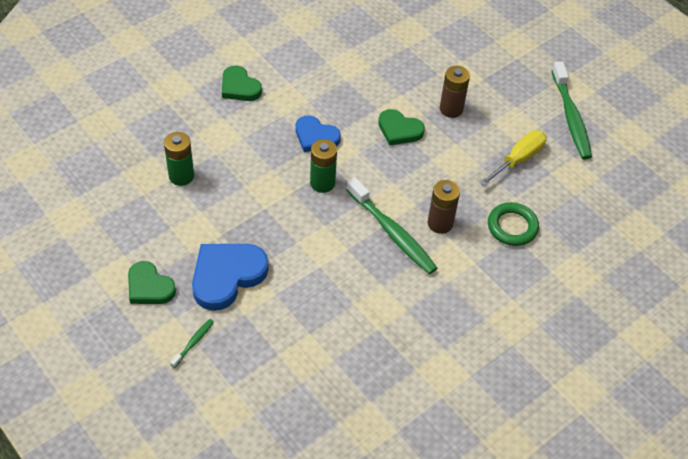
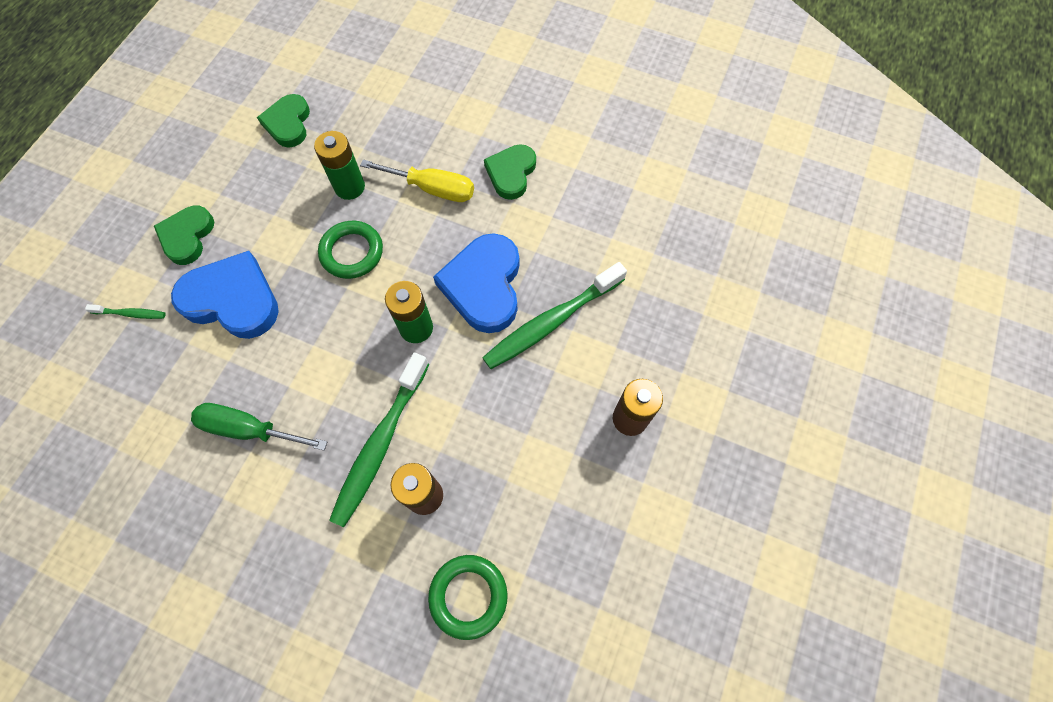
camera: 65 degrees right, 15 degrees up
(238, 195) = (352, 252): none -> green ring
(315, 137) = (484, 285): blue heart -> blue heart, size x1.57
(337, 299) = (249, 429): none -> green screwdriver
(399, 130) = (553, 372): green heart -> green heart (288, 123)
(518, 159) = (595, 551): yellow screwdriver -> yellow screwdriver (432, 189)
(571, 117) = (725, 593): green toothbrush -> green toothbrush (551, 322)

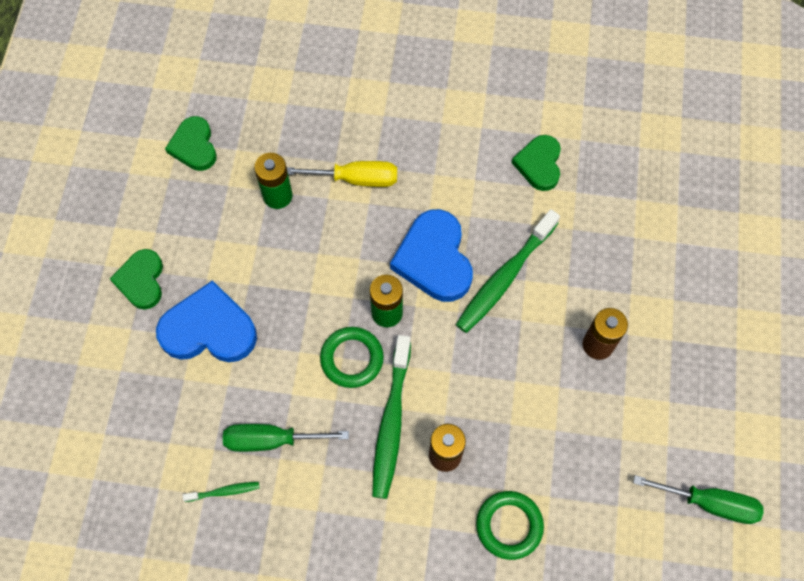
camera: 15 degrees left, 0 degrees up
(131, 314) = (119, 366): green toothbrush -> green toothbrush (224, 491)
(352, 252) = (303, 258): green ring -> green ring (352, 359)
(511, 173) = (424, 146): green heart -> green heart (539, 164)
(707, 636) = (709, 503): none -> green screwdriver

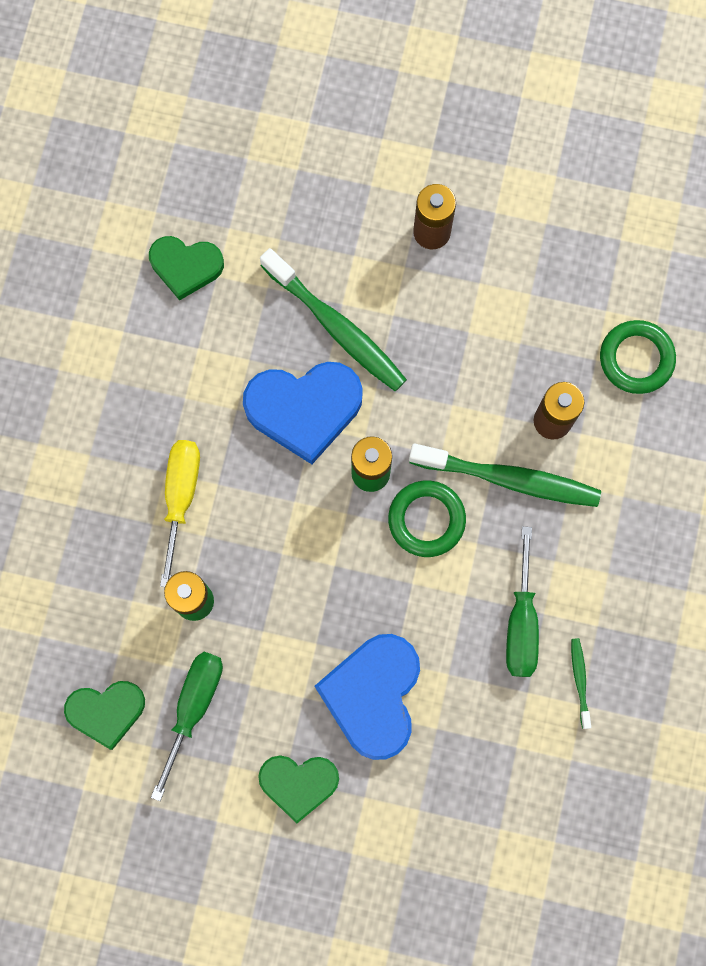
camera: 85 degrees left, 10 degrees up
(709, 503) = (623, 143): green screwdriver -> green screwdriver (193, 707)

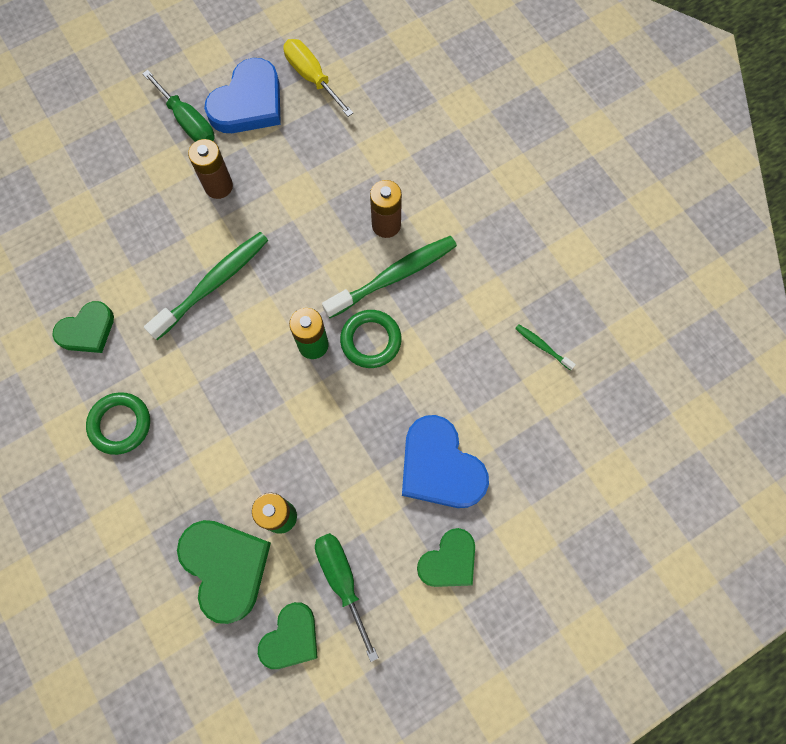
camera: 45 degrees left, 5 degrees down
(109, 598) = (226, 567): none -> green heart
(181, 497) = (213, 464): yellow screwdriver -> yellow screwdriver (312, 77)
(304, 409) = (239, 345): blue heart -> blue heart (248, 103)
(336, 327) = (213, 284): green toothbrush -> green toothbrush turned 45 degrees counterclockwise
(521, 622) = (479, 346): green screwdriver -> green screwdriver (188, 122)
(636, 359) = (398, 154): green ring -> green ring (120, 424)

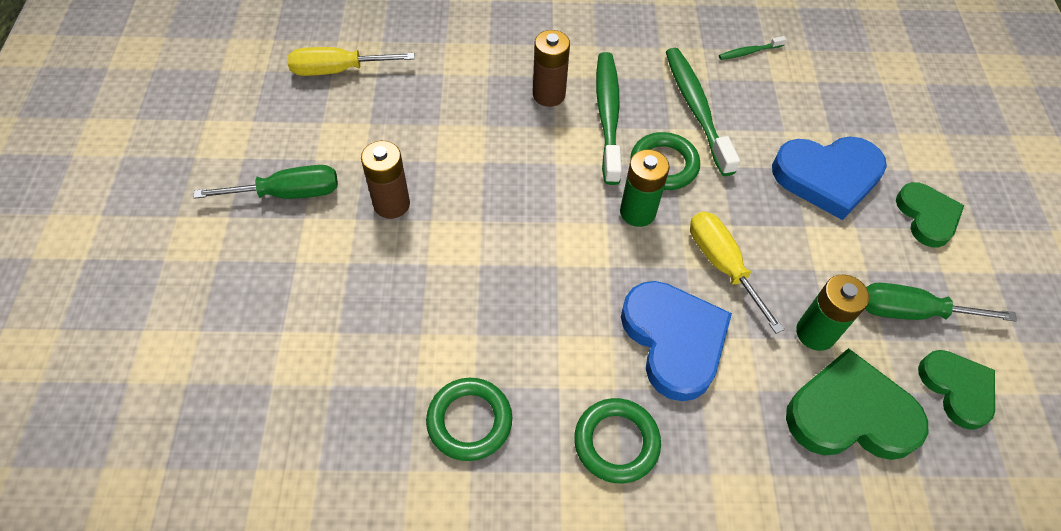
camera: 60 degrees left, 15 degrees down
(87, 330) = (469, 421): green heart -> green ring
(213, 284) = (505, 264): green toothbrush -> green toothbrush (696, 109)
(248, 103) = (317, 132): blue heart -> blue heart (674, 340)
(302, 425) = (722, 265): none -> yellow screwdriver

